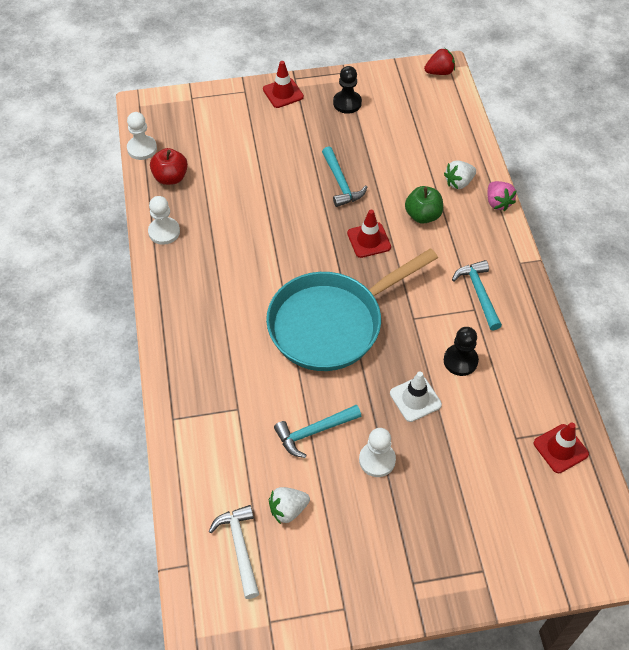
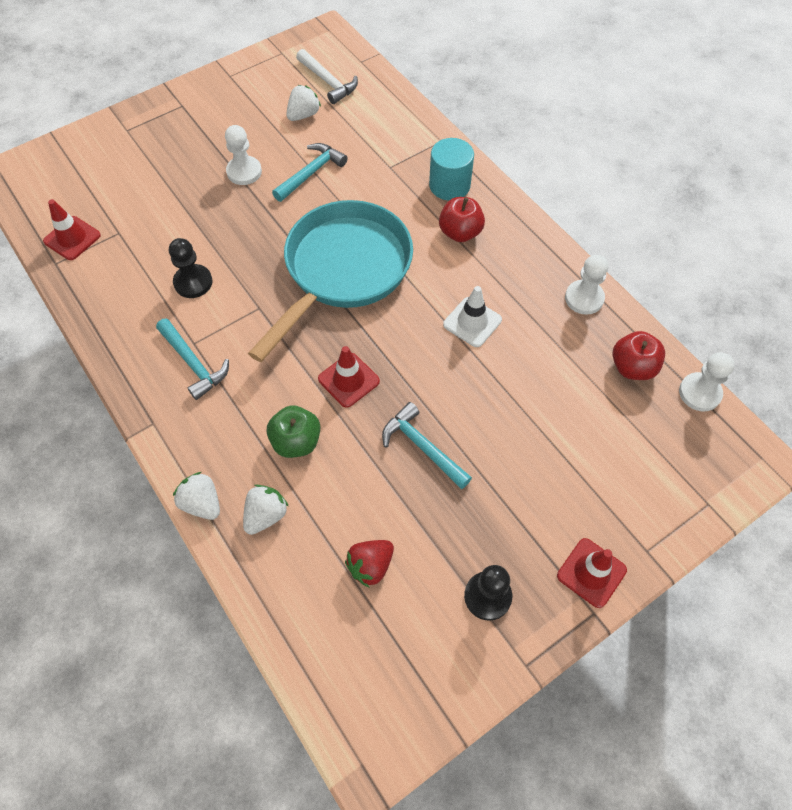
camera: 155 degrees right, 5 degrees up
(197, 367) = (449, 185): none -> turquoise cylinder
(218, 319) = (460, 232): none -> red apple
(415, 399) = (227, 231): white traffic cone -> white traffic cone (472, 322)
(439, 72) = (373, 742): red strawberry -> red strawberry (370, 566)
(498, 203) = (202, 503): pink strawberry -> white strawberry

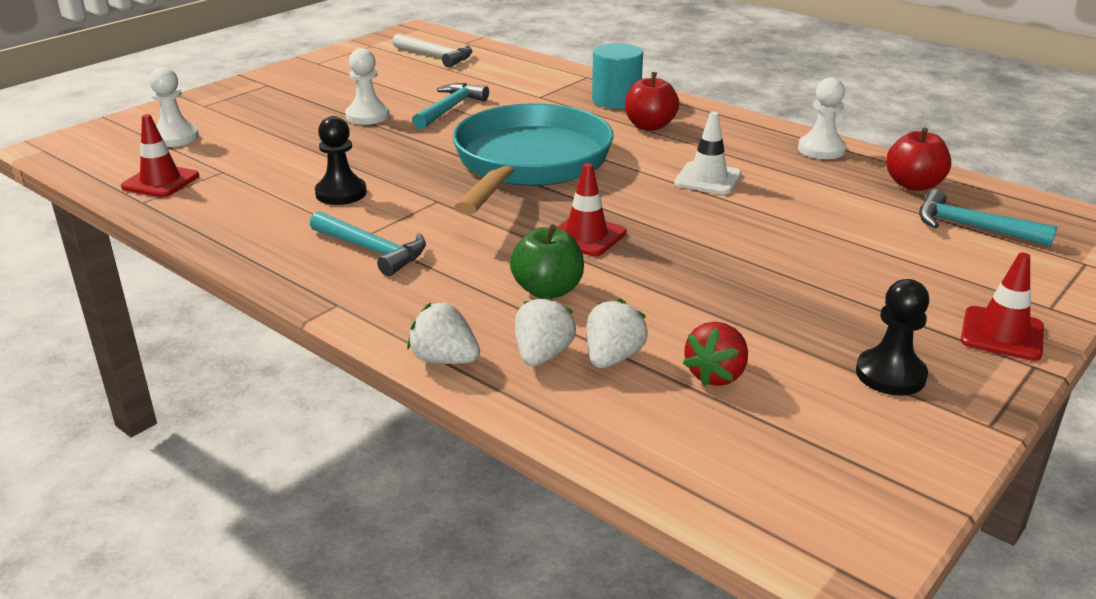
camera: 15 degrees left, 30 degrees down
(303, 115) = (419, 77): white strawberry -> white strawberry (612, 358)
(422, 447) = (714, 271): turquoise hammer -> turquoise hammer (972, 227)
(699, 393) = (1001, 191): white pawn -> white pawn (175, 137)

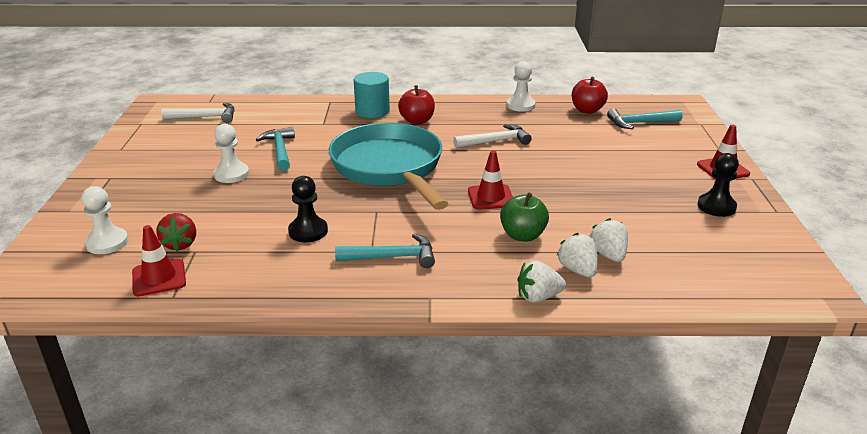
camera: 40 degrees left, 0 degrees up
(708, 179) = (495, 141): white traffic cone -> white hammer
(716, 375) = (660, 241): red strawberry -> red strawberry (180, 244)

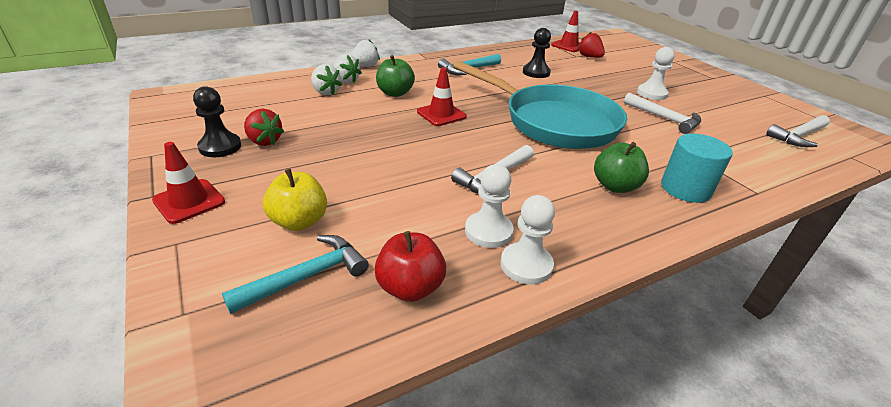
camera: 150 degrees right, 5 degrees up
(107, 243) = (624, 52): white pawn -> white pawn (488, 231)
(280, 150) = (664, 118): turquoise hammer -> white hammer
(417, 121) = (615, 186): red apple -> green apple
(643, 144) = (299, 221): none -> yellow apple
(676, 204) = (264, 141): none -> red strawberry

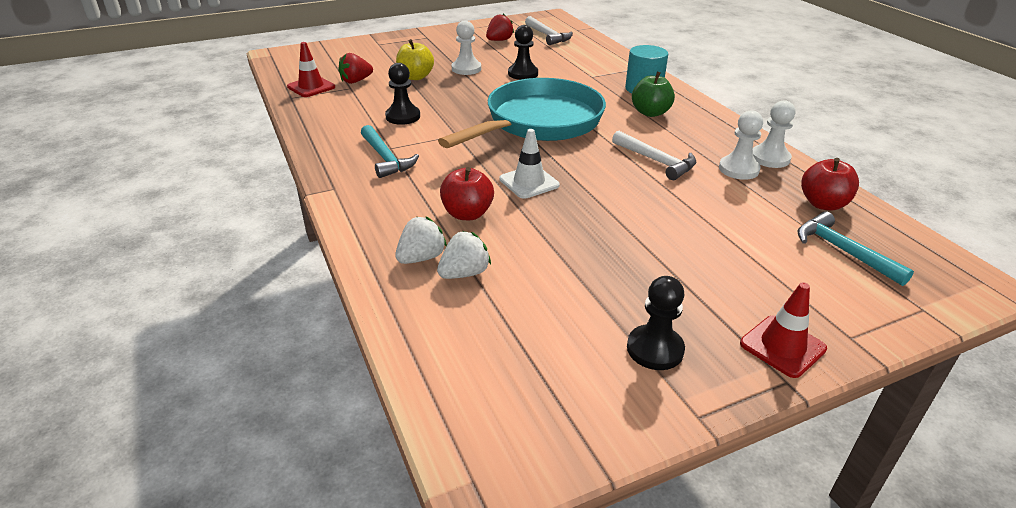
camera: 85 degrees left, 0 degrees up
(264, 141) = (628, 311): red strawberry -> red strawberry (499, 40)
(299, 221) = (776, 263): yellow apple -> yellow apple (415, 77)
(365, 66) = (360, 242): white strawberry -> none
(395, 93) = (467, 214): green apple -> red apple
(441, 114) = (529, 182): red traffic cone -> white traffic cone
(664, 118) = (523, 74): white hammer -> black pawn

